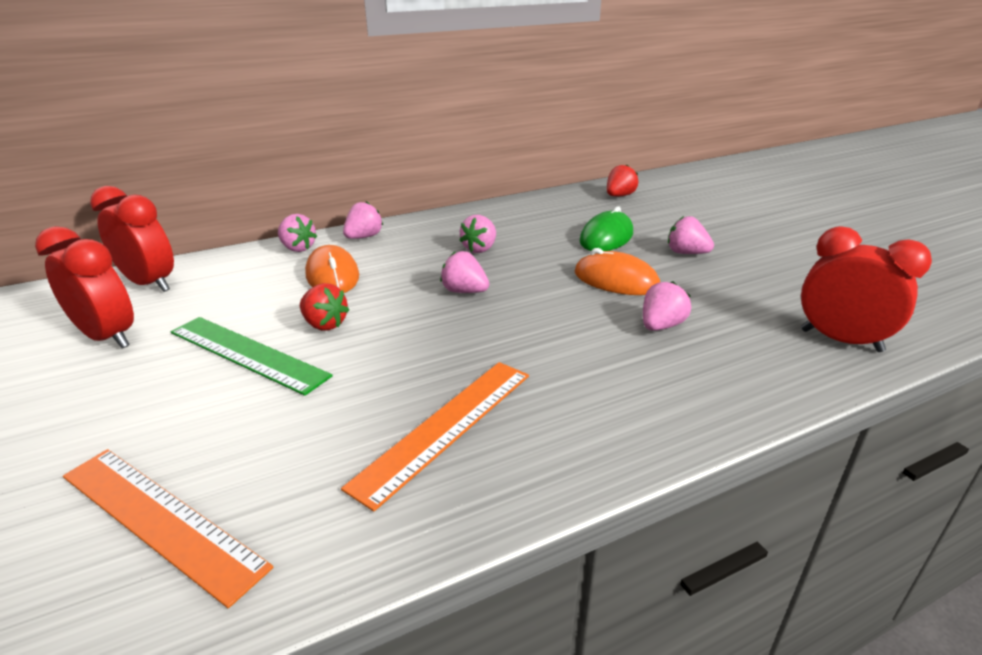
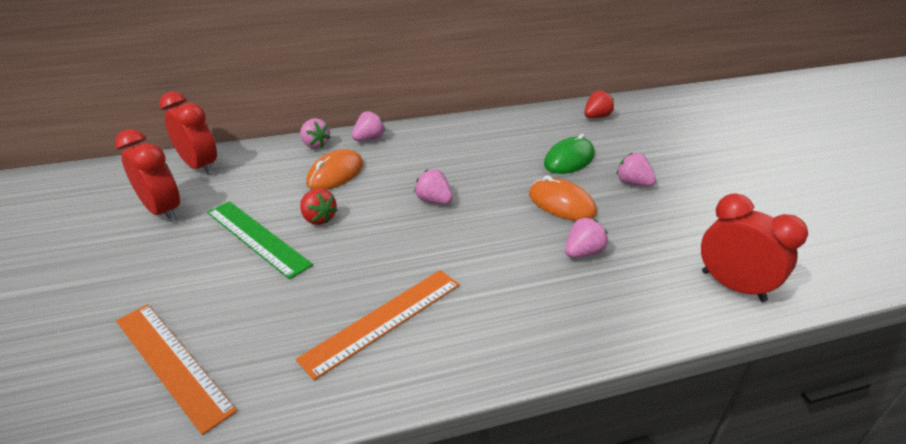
camera: 10 degrees right, 5 degrees up
(332, 275) = (335, 174): orange mouse -> orange mouse turned 45 degrees clockwise
(480, 249) = (459, 160): pink strawberry -> none

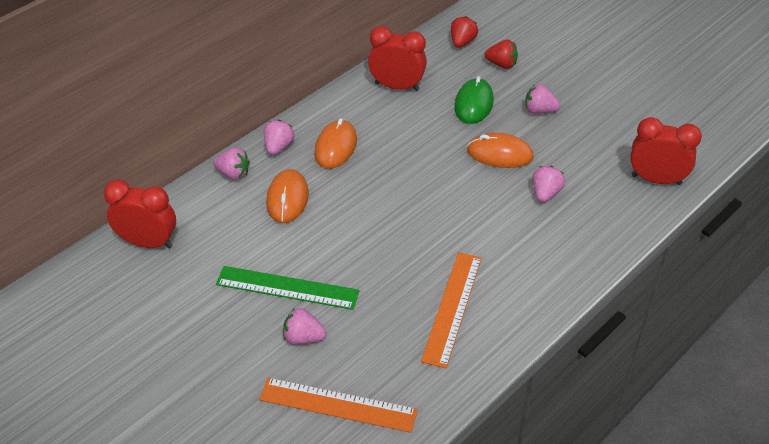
camera: 30 degrees left, 10 degrees up
(163, 211) = (173, 300): red clock -> red clock (397, 86)
(318, 219) = (320, 249): red strawberry -> red strawberry (501, 64)
(414, 153) = (336, 147): none -> orange mouse
(434, 201) = (398, 192): pink strawberry -> pink strawberry (303, 338)

